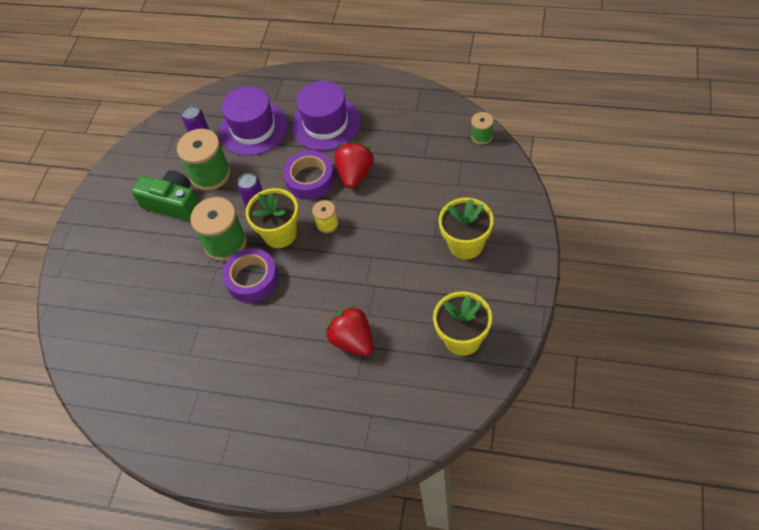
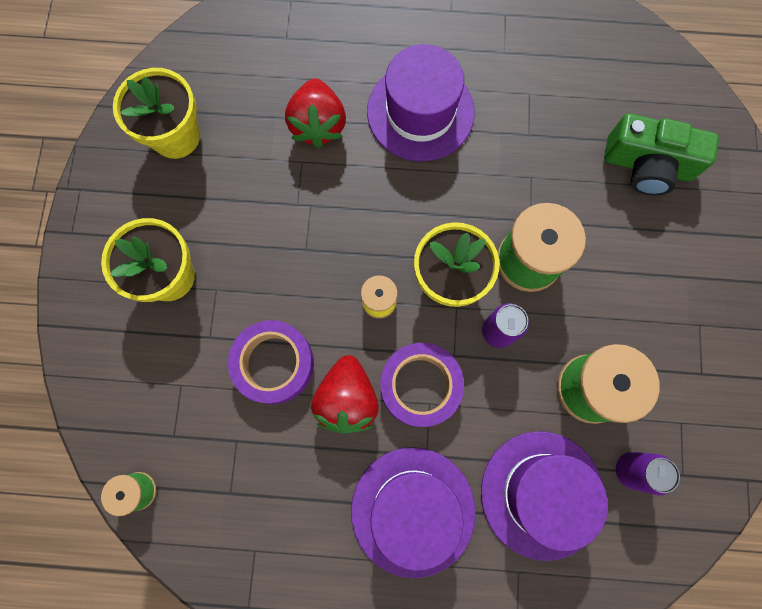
camera: 165 degrees right, 20 degrees up
(173, 204) = (633, 327): green camera -> green camera (647, 165)
(252, 279) = (473, 204): purple tape -> purple tape (274, 363)
(274, 346) = (420, 112): none -> purple hat
(353, 340) = (318, 125): red strawberry -> red strawberry turned 45 degrees clockwise

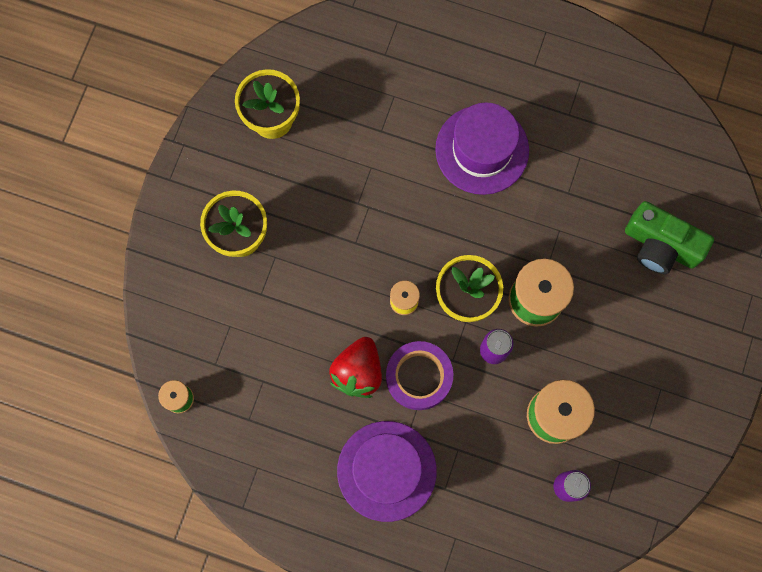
camera: 15 degrees right, 0 degrees up
(274, 363) = (307, 328): purple tape -> none
(318, 125) = (392, 139): red strawberry -> none
(542, 494) = (491, 485): purple hat -> none

